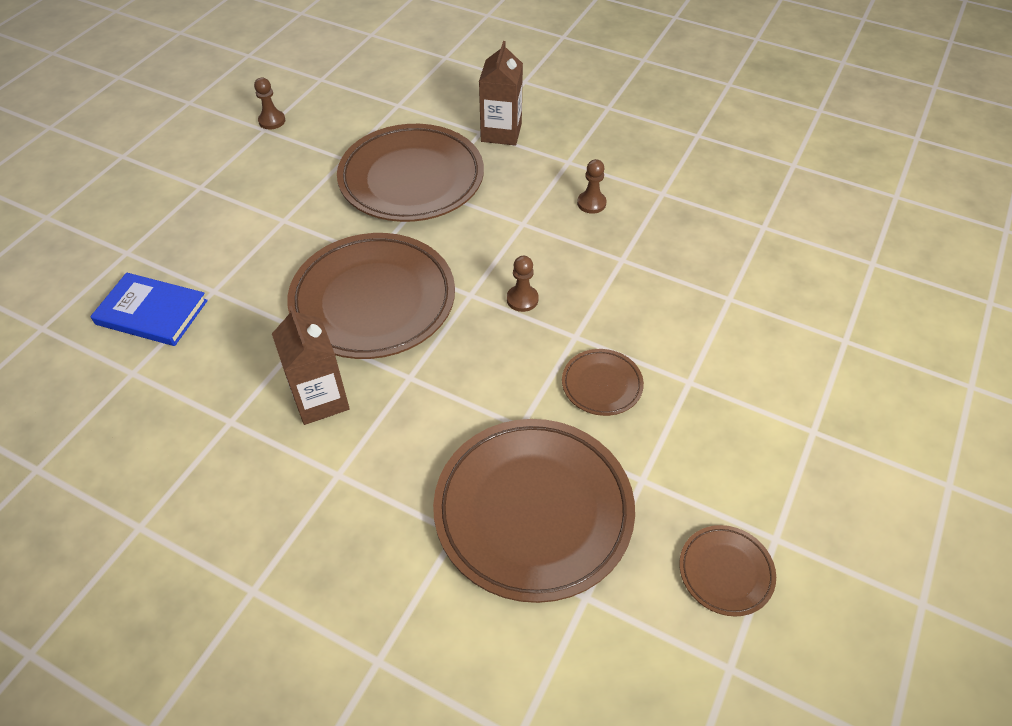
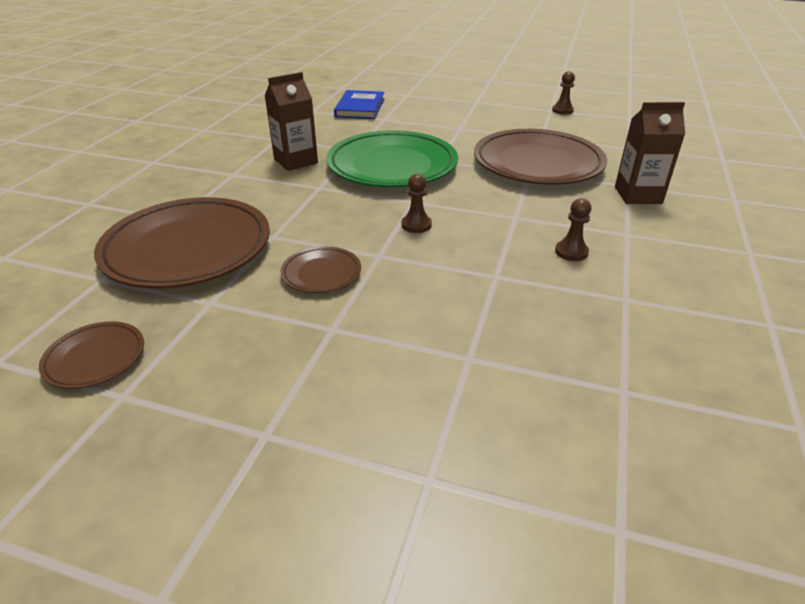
camera: 80 degrees right, 15 degrees down
(373, 301) = (392, 166): brown plate -> green plate

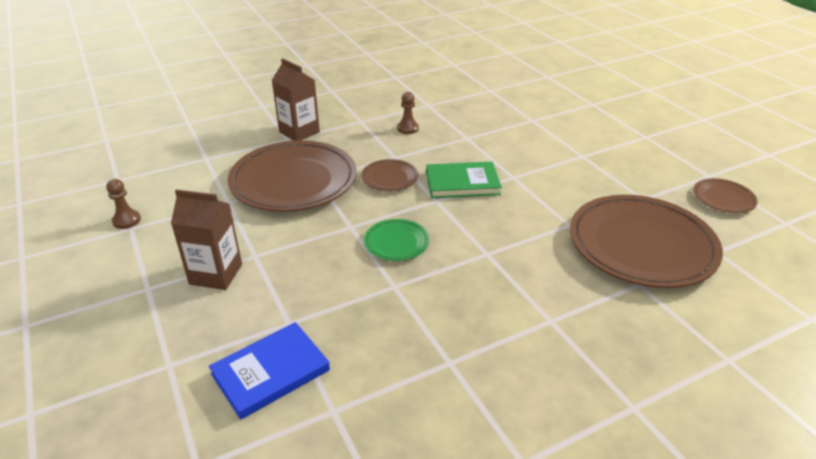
camera: 135 degrees left, 0 degrees up
(296, 161) = (470, 303): brown carton -> brown carton (216, 274)
(321, 273) = (560, 183): brown plate -> brown plate (389, 178)
(392, 166) = (396, 243): green plate -> green plate, size x0.46
(416, 225) = (462, 183): brown pawn -> green book

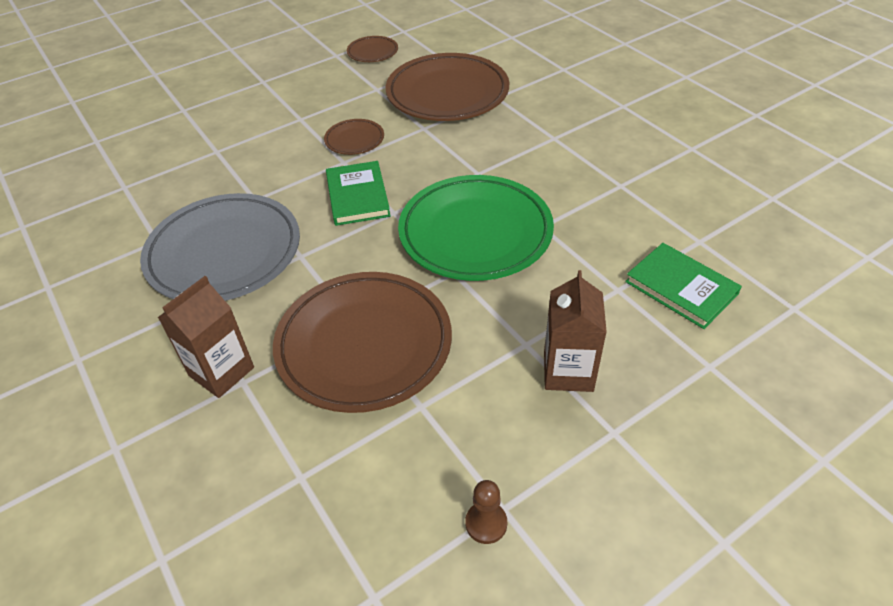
camera: 95 degrees left, 10 degrees up
(270, 372) = (681, 288): blue book -> green book
(389, 178) = (350, 254): brown plate -> brown plate (354, 140)
(396, 243) = (475, 233): green plate -> green plate, size x2.19
(408, 128) = (224, 253): brown pawn -> grey plate

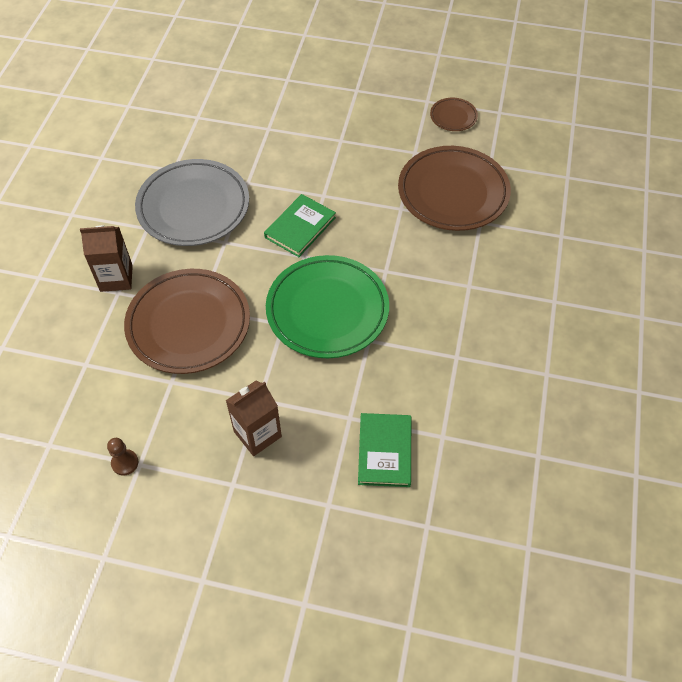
camera: 45 degrees right, 10 degrees up
(354, 140) = (350, 184): brown plate -> none

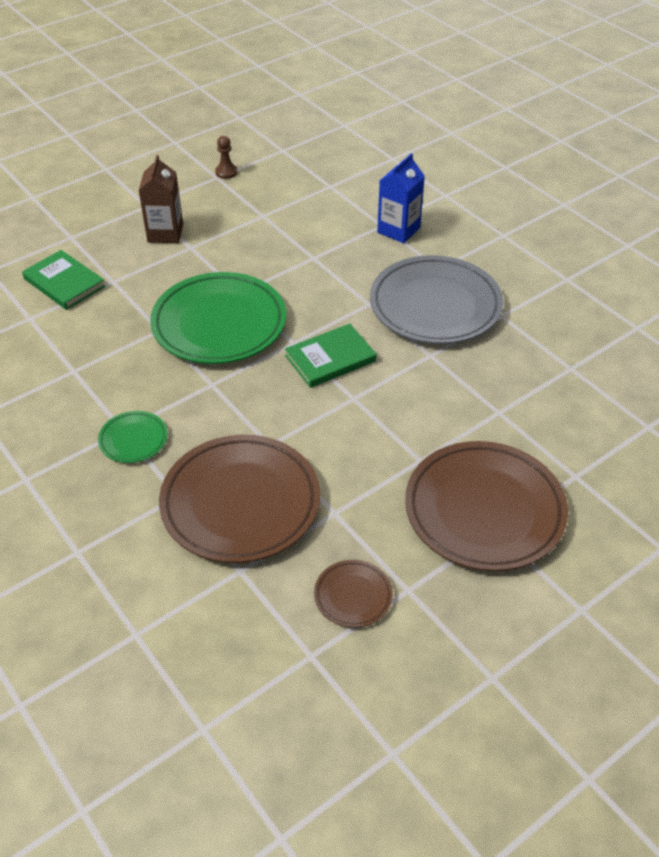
camera: 130 degrees right, 10 degrees down
(116, 278) = (398, 230): brown carton -> blue carton
(188, 324) = (304, 245): brown plate -> brown plate (484, 510)
(300, 227) = (330, 358): green book -> green book turned 75 degrees clockwise
(469, 274) = (133, 439): none -> green plate

